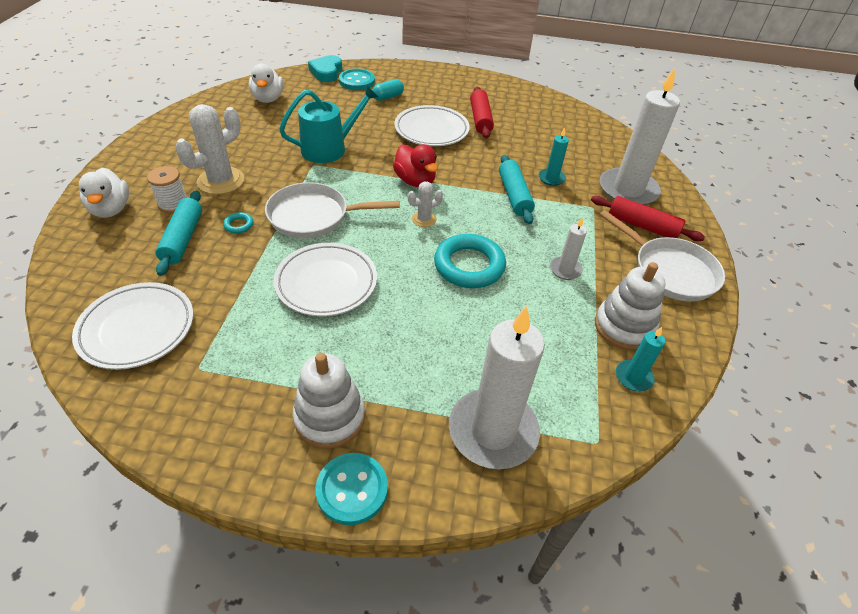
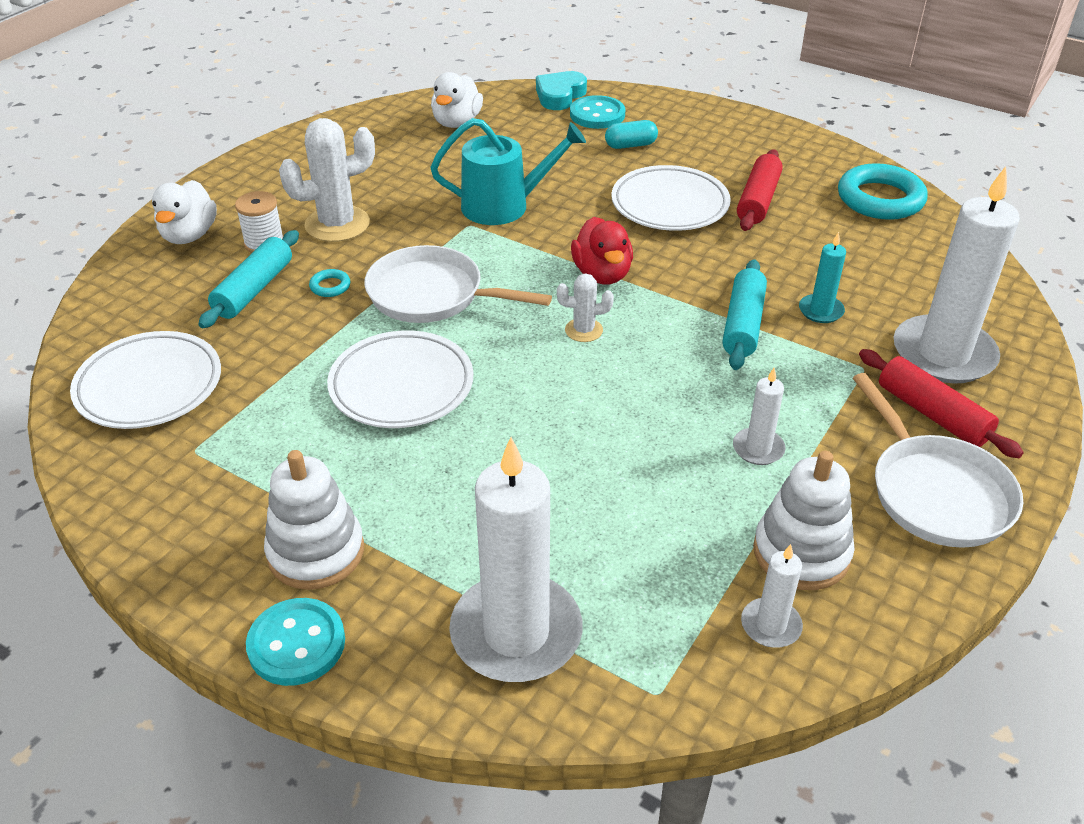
camera: 25 degrees right, 5 degrees down
(469, 265) = (612, 409): turquoise ring -> turquoise ring (880, 199)
(633, 377) = (770, 625): turquoise candle -> white candle

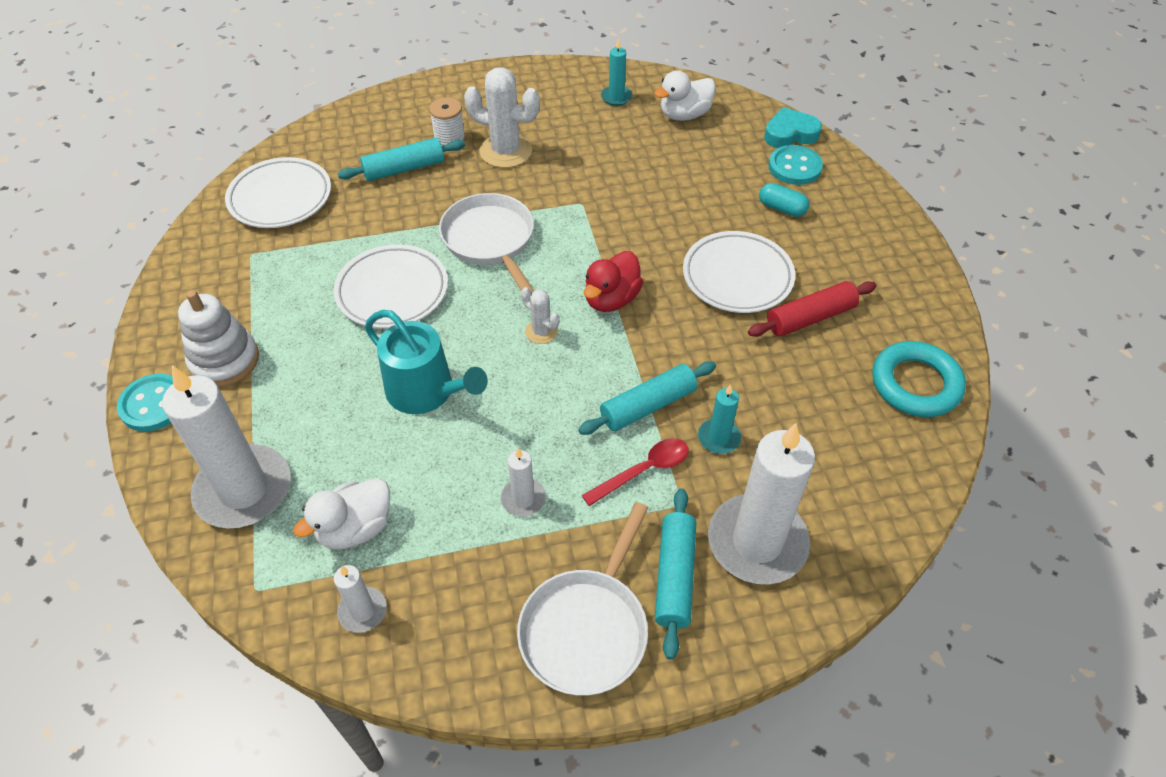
camera: 45 degrees right, 10 degrees up
(189, 235) = (419, 107): white duck -> white duck (355, 528)
(330, 286) = (444, 194): turquoise ring -> none
(377, 137) = (616, 97): none -> turquoise candle
(503, 206) = (622, 203): turquoise watering can -> turquoise watering can (426, 391)
(801, 553) = (445, 586): white stacking toy -> none
(807, 366) = (643, 470): none -> red spoon
(932, 414) = (674, 576): red rolling pin -> turquoise rolling pin

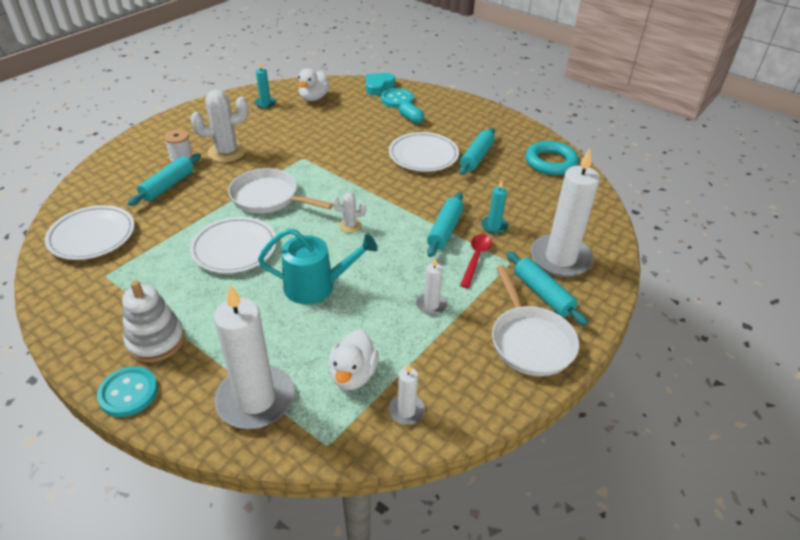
camera: 40 degrees left, 10 degrees down
(611, 299) = (371, 193): red duck -> none
(782, 208) = (411, 119): turquoise capsule -> turquoise capsule turned 60 degrees clockwise
(810, 317) = (476, 157): red rolling pin -> turquoise rolling pin

